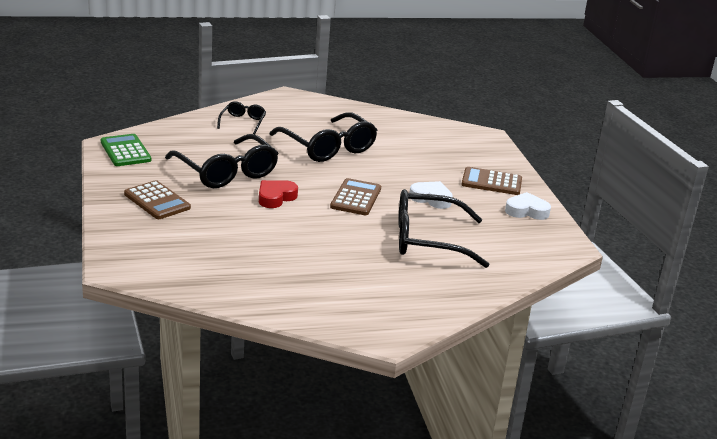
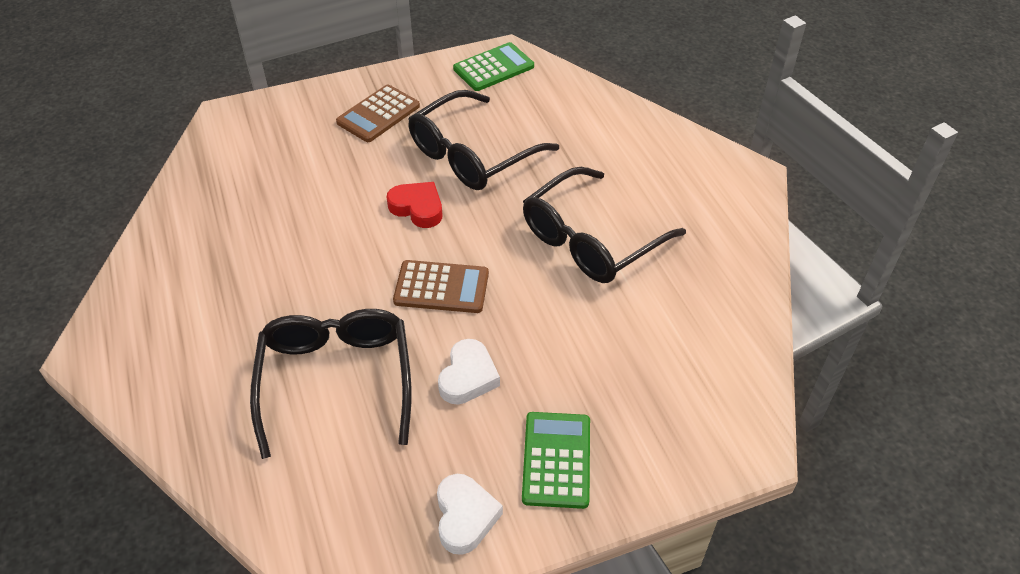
camera: 85 degrees right, 20 degrees up
(243, 122) = (627, 145): black glasses -> none
(491, 182) = (556, 460): brown calculator -> green calculator

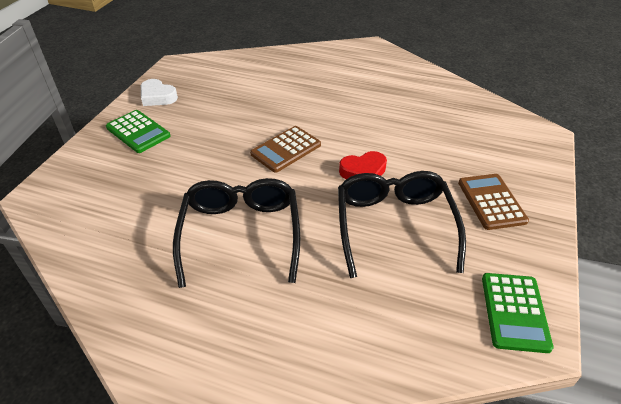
camera: 130 degrees right, 5 degrees down
(336, 380) = (272, 94): black glasses -> none
(468, 377) = (218, 130): white heart -> none

